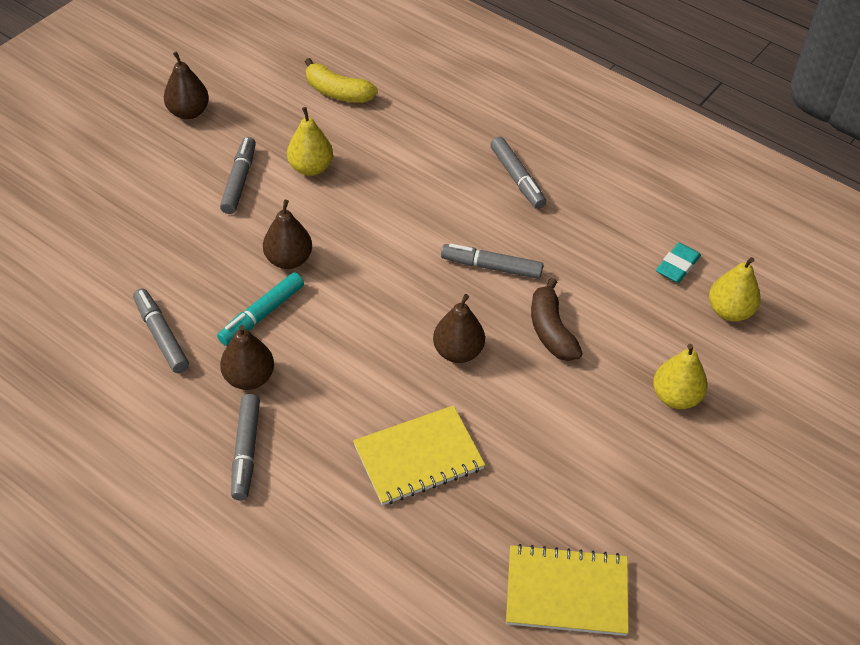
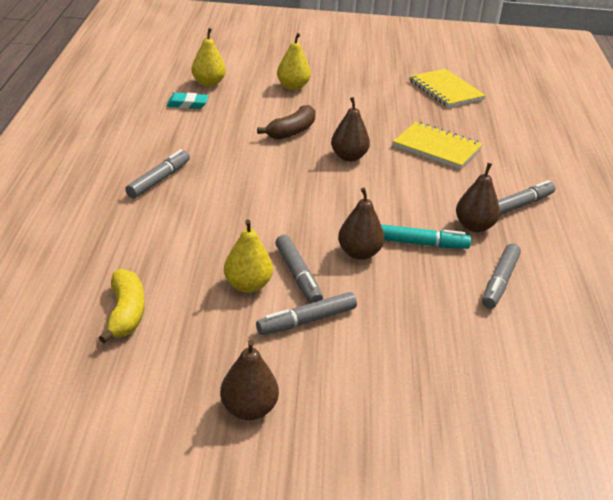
camera: 125 degrees left, 15 degrees down
(491, 267) = (263, 165): grey marker -> grey marker (298, 276)

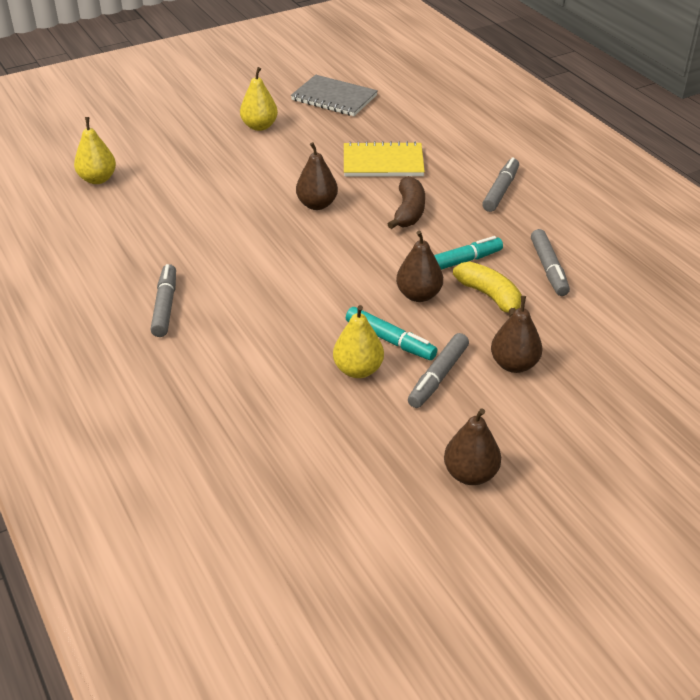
camera: 30 degrees left, 5 degrees up
(126, 313) = (281, 449): yellow banana -> yellow banana (489, 296)
(187, 104) = (102, 212): turquoise eraser -> none
(292, 131) = (238, 199): brown banana -> brown banana (409, 212)
(293, 87) = (188, 150): yellow pear -> yellow pear (259, 126)
(298, 276) = (390, 340): grey marker -> turquoise marker
(446, 90) = (334, 98): yellow notebook -> grey notebook
(474, 226) = (484, 227): brown pear -> brown pear (514, 364)

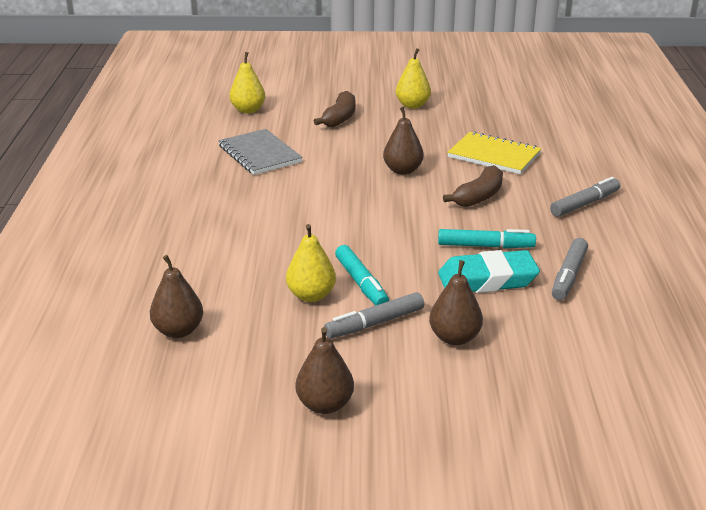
camera: 30 degrees right, 10 degrees down
(165, 306) = (208, 205): grey marker -> none
(202, 162) = (340, 118): none -> brown banana
(334, 98) = (499, 100): grey notebook -> grey notebook (260, 154)
(418, 295) = (422, 259): brown pear -> brown pear (178, 331)
(489, 296) = (487, 279): yellow banana -> turquoise eraser

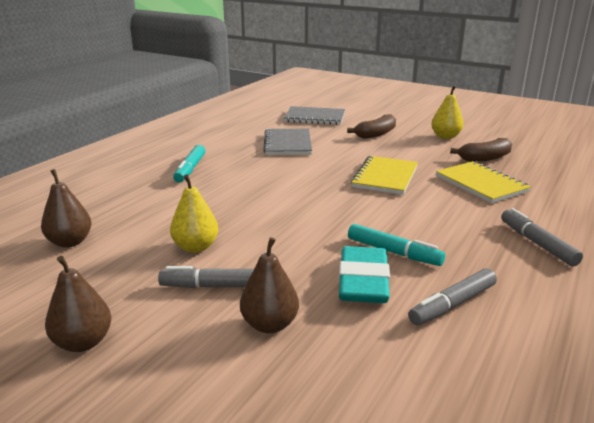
camera: 30 degrees right, 5 degrees down
(248, 110) = (315, 117): yellow pear -> grey notebook
(361, 283) = (247, 250): turquoise marker -> turquoise marker (190, 169)
(402, 170) = (385, 177): brown pear -> yellow notebook
(479, 197) = (432, 211): brown banana -> brown banana (485, 158)
(487, 279) = (363, 281): turquoise eraser -> turquoise eraser turned 75 degrees clockwise
(585, 204) = (537, 243): grey marker -> grey marker turned 105 degrees counterclockwise

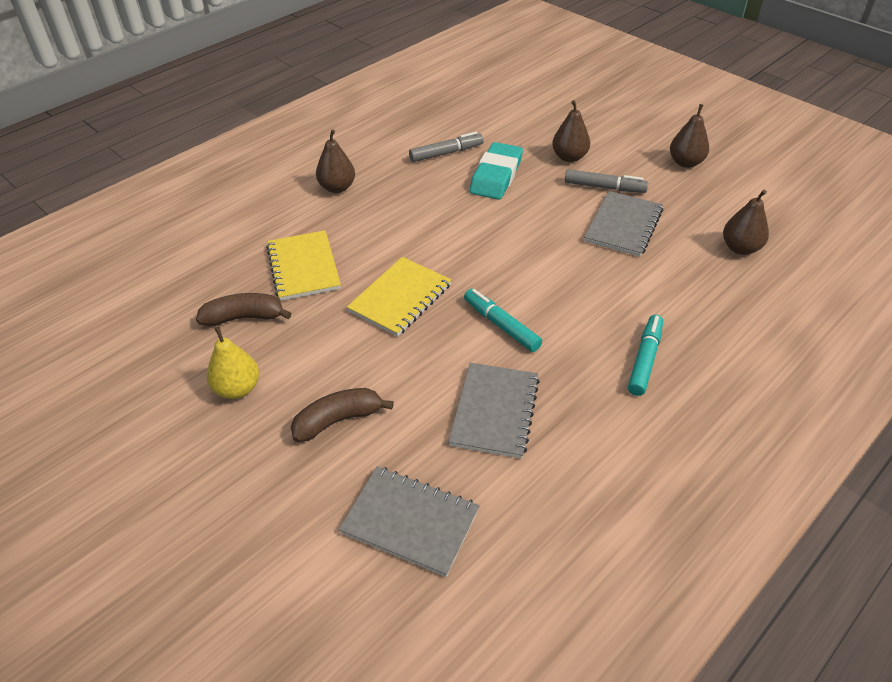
camera: 165 degrees left, 20 degrees up
(196, 247) = (623, 225): yellow pear -> grey notebook
(393, 252) = (458, 196): turquoise marker -> turquoise marker (501, 325)
(537, 243) = (337, 188): grey marker -> brown pear

